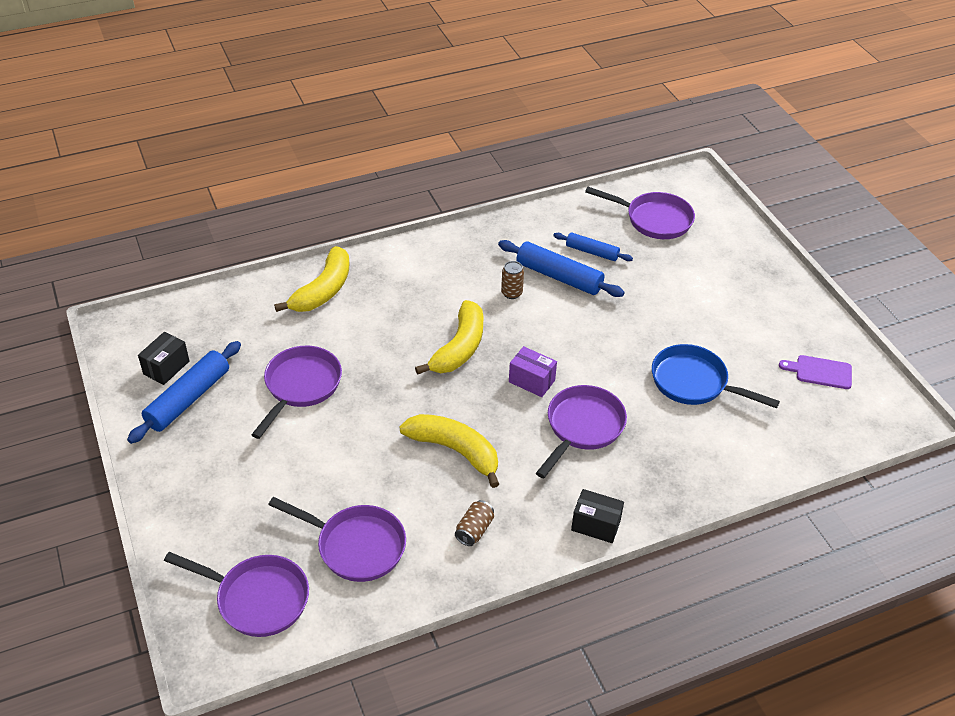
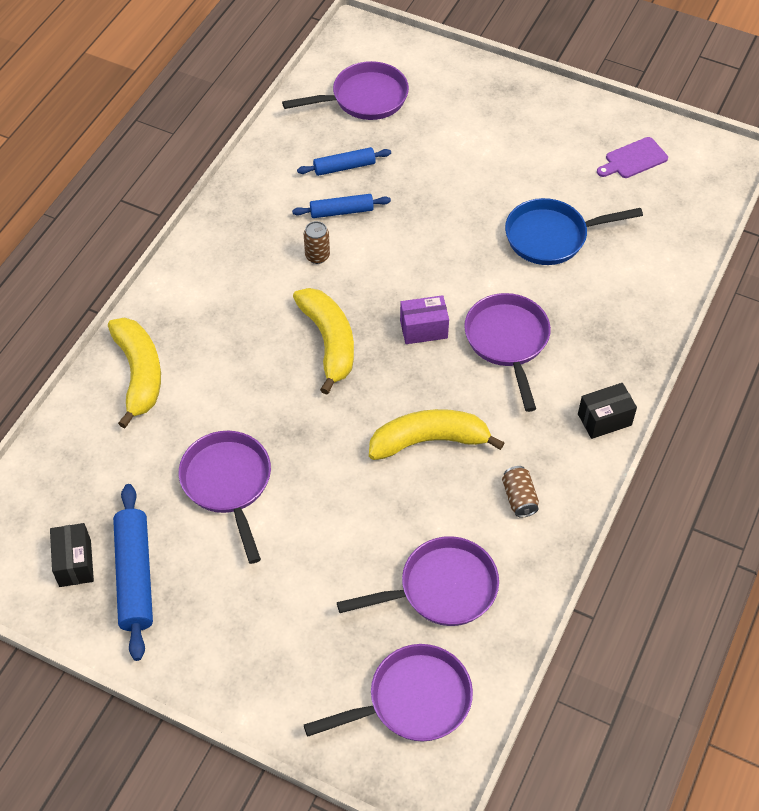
camera: 40 degrees left, 10 degrees up
(559, 277) = (341, 211): blue rolling pin -> blue rolling pin, size x0.61

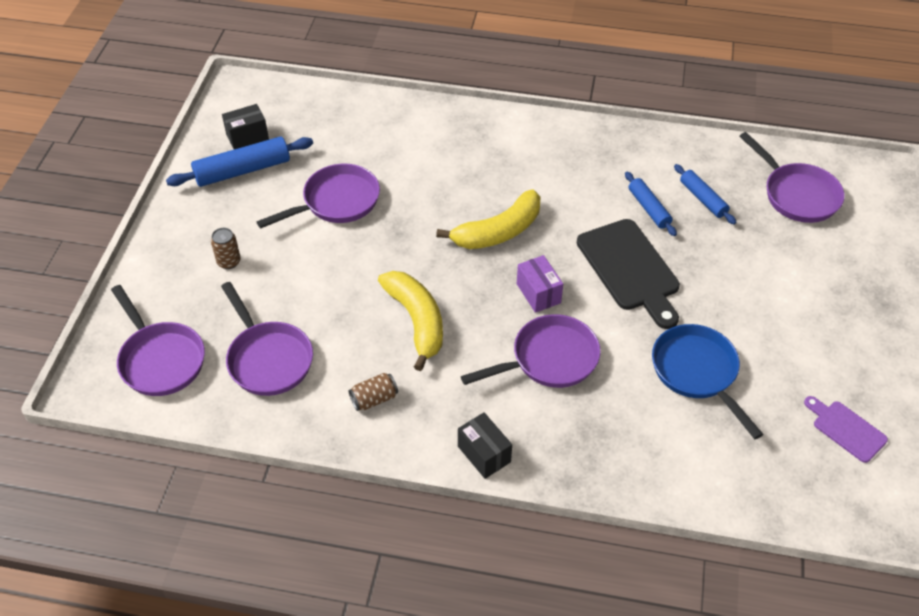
camera: 75 degrees right, 5 degrees down
(139, 374) = (424, 127): yellow banana -> none
(317, 256) = (589, 203): brown can -> brown can (229, 262)
(416, 249) = (630, 269): none -> black cutting board

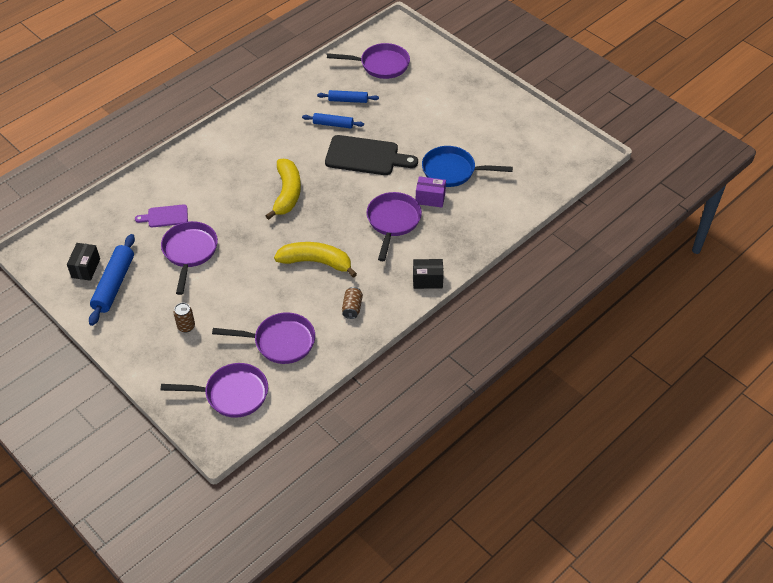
camera: 55 degrees left, 0 degrees up
(538, 293) = (346, 201): purple box -> purple box (430, 198)
(846, 429) = (529, 140): purple cutting board -> purple cutting board (165, 216)

